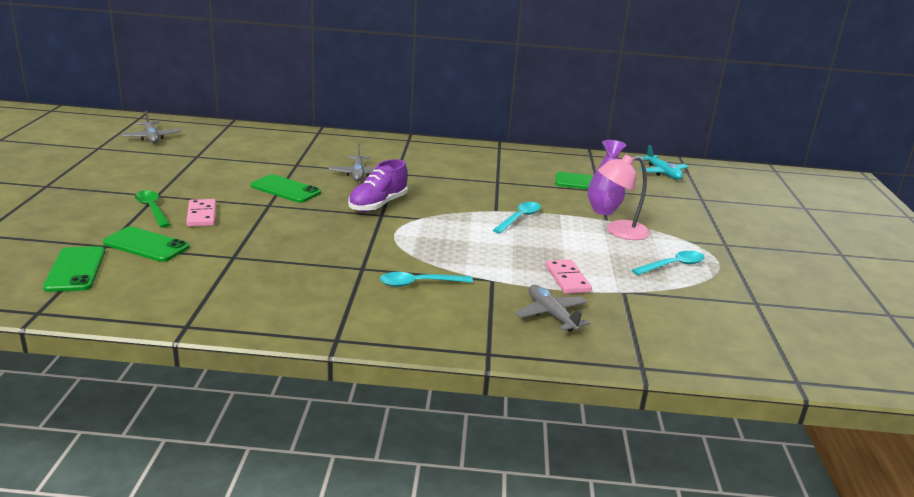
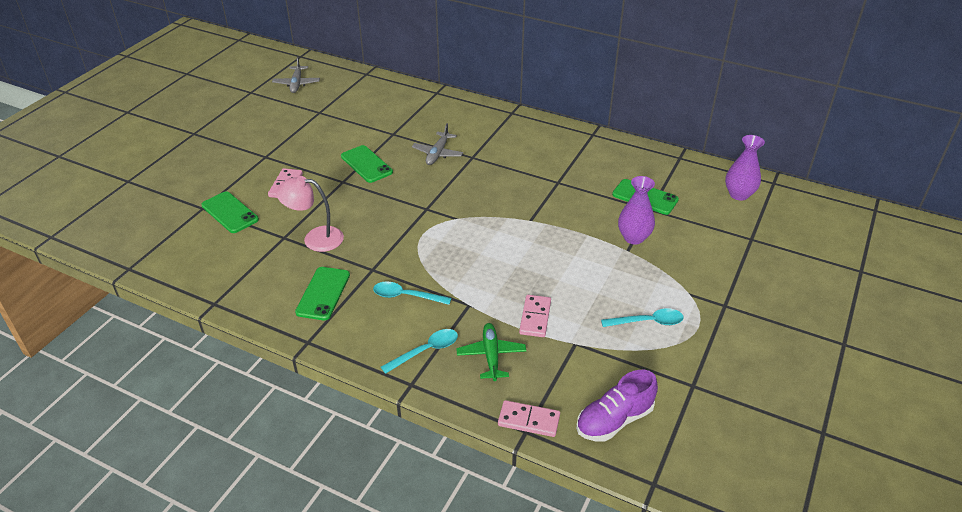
camera: 25 degrees right, 15 degrees up
(75, 269) = (171, 230): green phone -> green phone (323, 293)
(152, 209) = (254, 172): green spoon -> none
(378, 205) = (431, 196): purple shoe -> purple shoe (614, 420)
(519, 218) = (545, 234): turquoise spoon -> turquoise spoon (426, 351)
(551, 315) = (491, 355): grey plane -> green plane
(619, 232) = (628, 268): pink lamp -> pink lamp (315, 238)
(636, 358) = (529, 420): none -> pink domino
(663, 173) = (739, 194): turquoise plane -> purple vase

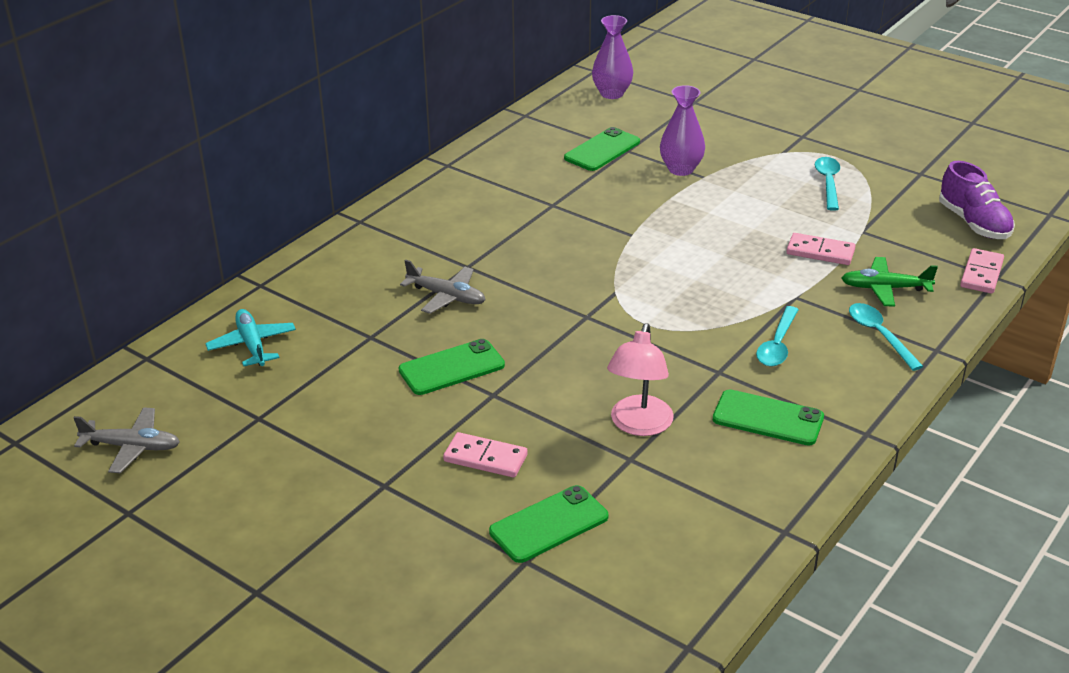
camera: 80 degrees left, 5 degrees down
(380, 100) = (252, 345): none -> turquoise plane

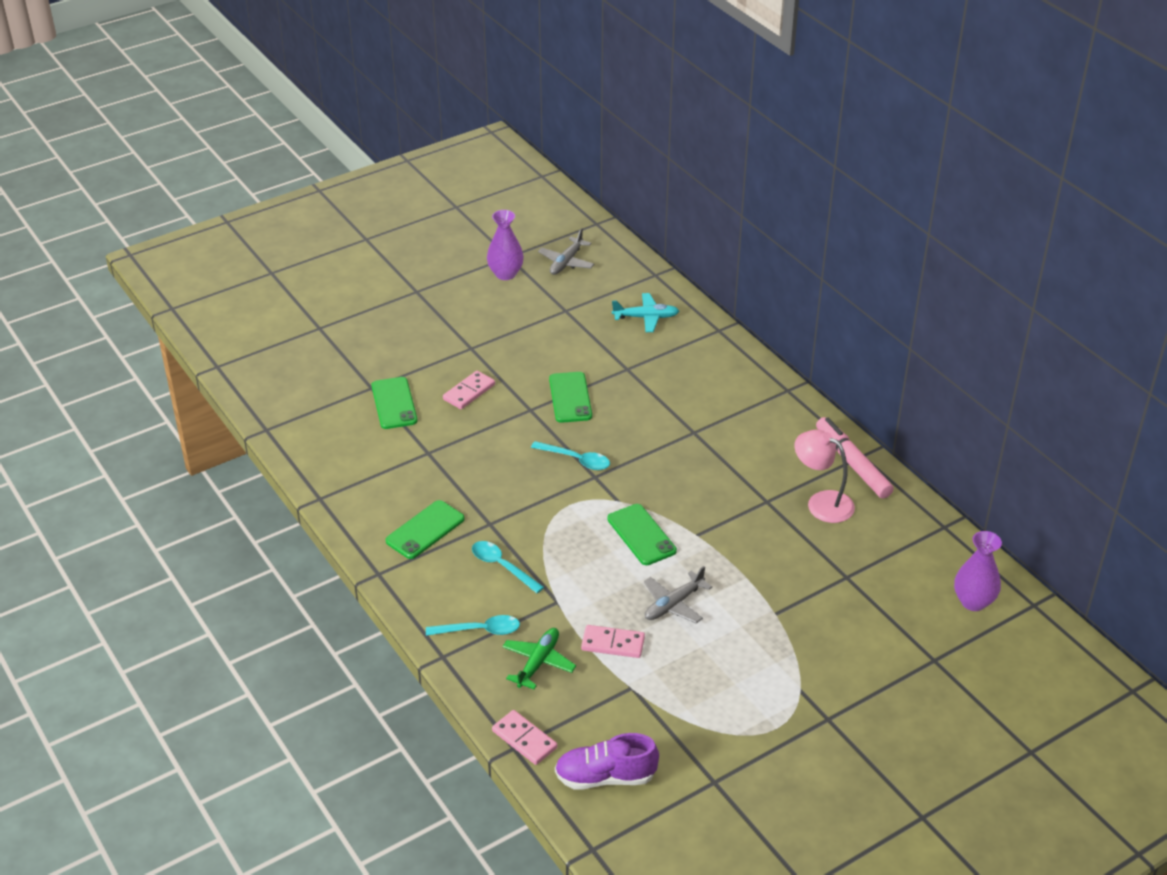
camera: 110 degrees right, 5 degrees up
(446, 296) = (658, 413): grey plane -> grey plane (673, 604)
(464, 168) = (852, 464): none -> pink marker
(602, 150) = (853, 559): green phone -> green phone (641, 535)
(639, 425) = (457, 466): pink lamp -> pink lamp (821, 502)
(681, 169) = (795, 602): purple vase -> purple vase (505, 274)
(820, 252) = (613, 644): pink domino -> pink domino turned 60 degrees clockwise
(828, 183) = (726, 699): turquoise spoon -> turquoise spoon (576, 460)

